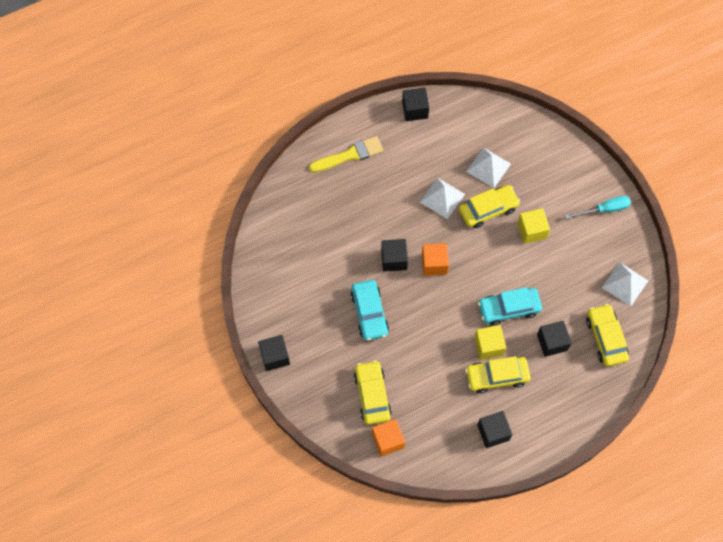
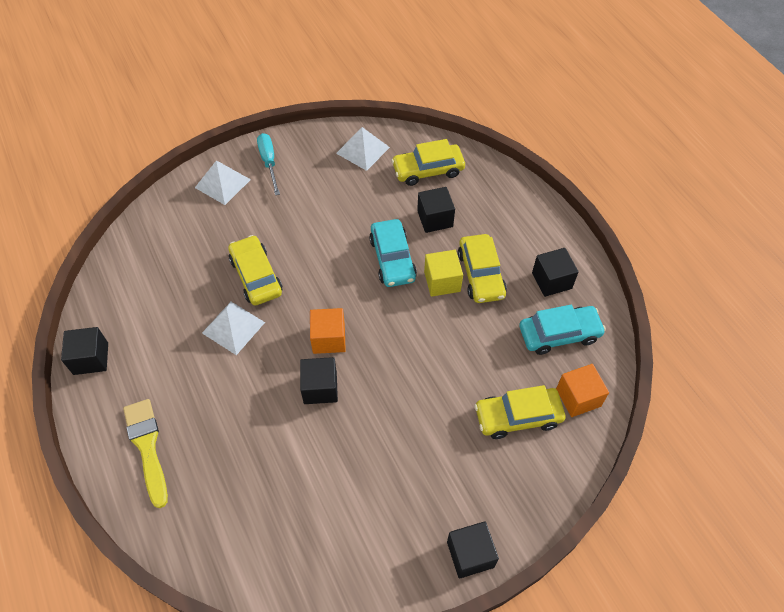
camera: 90 degrees left, 10 degrees down
(369, 313) = (399, 420): turquoise car -> turquoise car (559, 334)
(488, 167) = (196, 274): white pyramid -> white pyramid (223, 183)
(532, 230) = (290, 232): yellow cube -> none

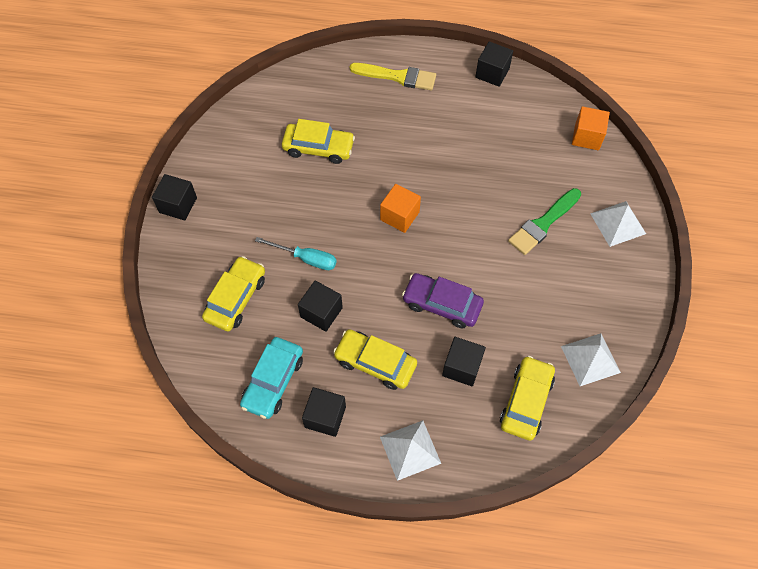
camera: 125 degrees right, 5 degrees up
(233, 327) = (456, 162): white pyramid -> white pyramid (410, 450)
(256, 276) = (495, 199): yellow car -> yellow car (318, 148)
(259, 230) = (543, 224): none -> green brush
(269, 162) = (622, 271): turquoise screwdriver -> turquoise screwdriver (306, 258)
(320, 388) = (363, 188): black cube -> black cube (321, 312)
(392, 259) = (442, 304): turquoise car -> purple car
(442, 281) = (391, 327): yellow cube -> none
(578, 397) = (213, 351): orange cube -> orange cube (587, 137)

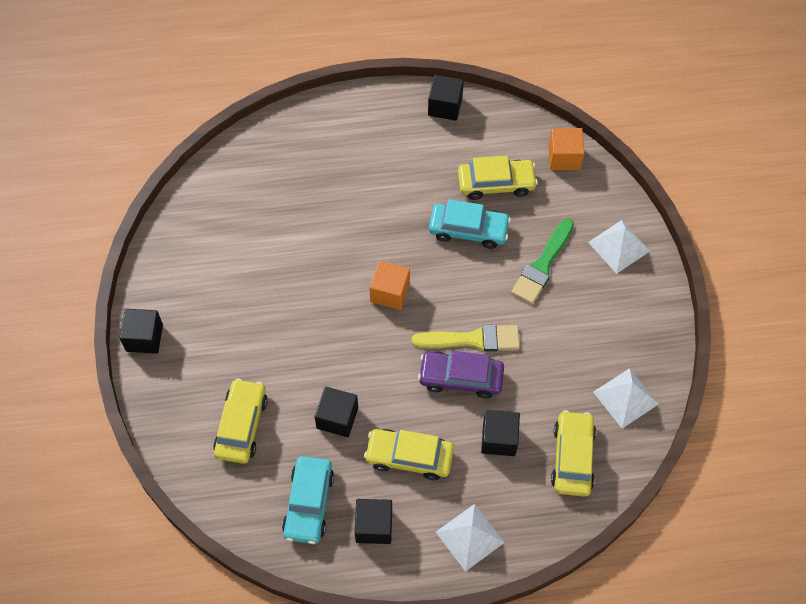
camera: 15 degrees left, 0 degrees up
(306, 258) = (303, 364): turquoise screwdriver -> none
(318, 148) = (280, 236): yellow car -> yellow car (496, 183)
(397, 77) = (343, 133): yellow brush -> yellow brush (472, 339)
(484, 179) = (468, 230): none -> turquoise car

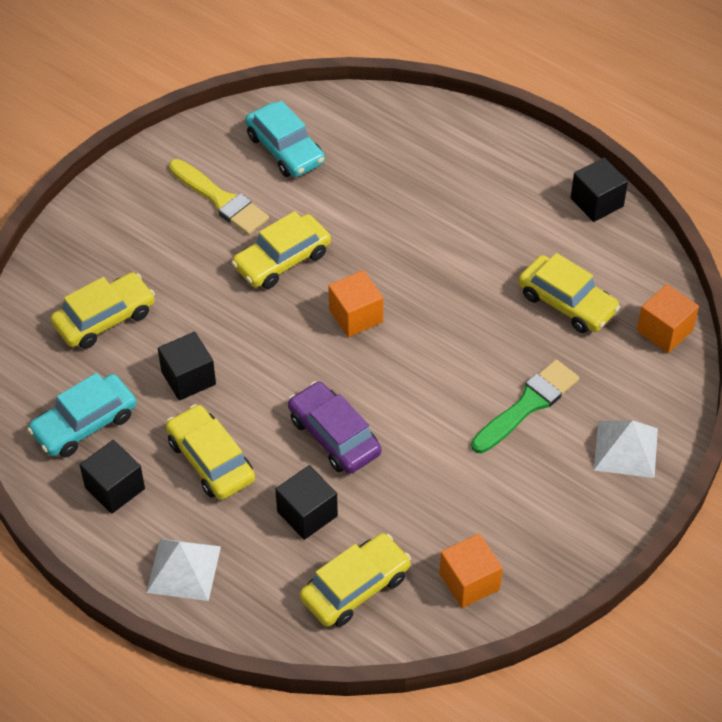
camera: 45 degrees right, 10 degrees down
(144, 338) = (110, 190): black cube -> none
(306, 293) = (282, 260): none -> yellow car
(468, 230) = (492, 321): turquoise car -> turquoise car (285, 149)
(472, 339) = (383, 413): yellow brush -> yellow brush (221, 200)
(542, 265) = (527, 405): green brush -> green brush turned 150 degrees clockwise
(625, 398) = (469, 582): white pyramid -> orange cube

